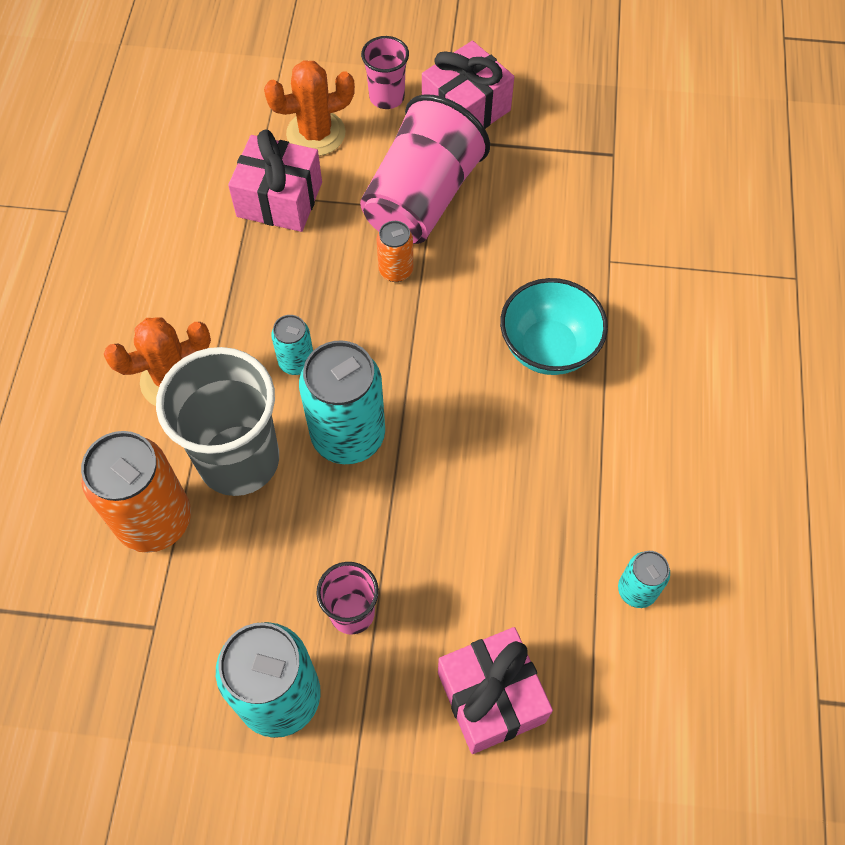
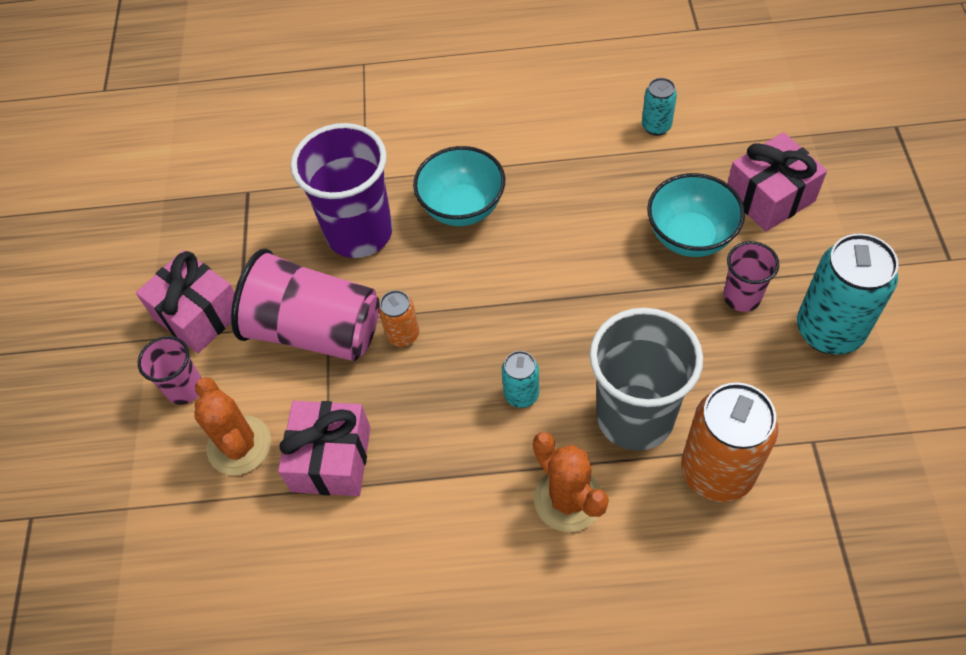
camera: 95 degrees left, 5 degrees down
(348, 436) = (585, 335): turquoise can -> none
(451, 580) = (690, 237): none -> turquoise bowl
(535, 247) = (359, 233): none -> purple cup

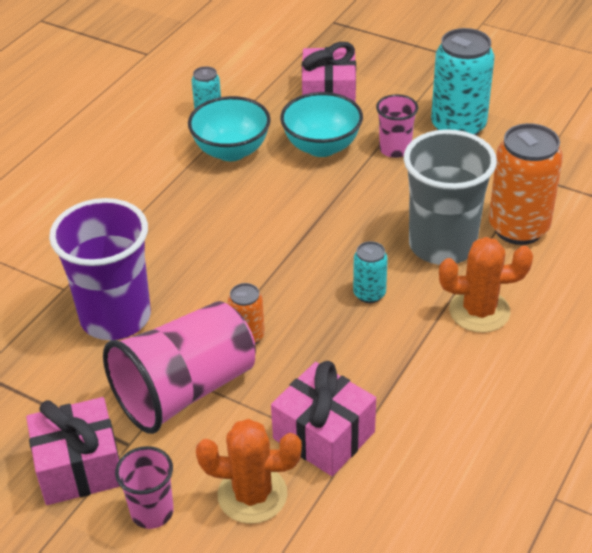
camera: 60 degrees left, 15 degrees down
(462, 208) = (162, 245): turquoise bowl -> turquoise bowl (231, 151)

